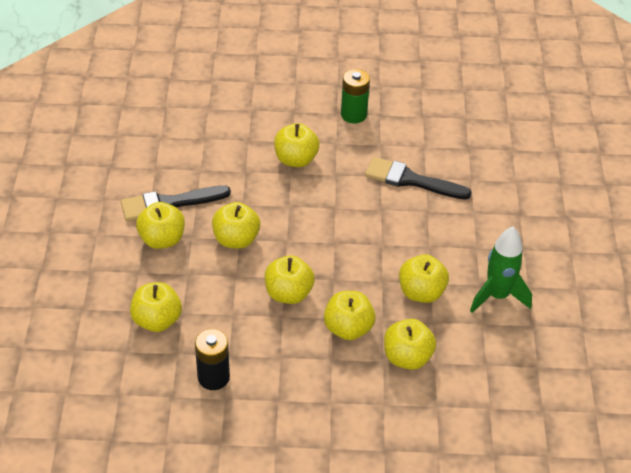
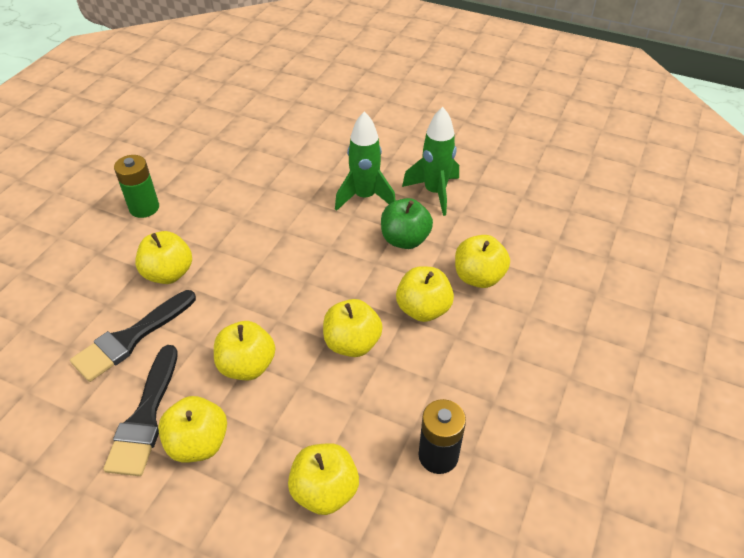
camera: 65 degrees left, 0 degrees up
(411, 180) = (262, 198): black brush -> black brush (131, 338)
(421, 292) = (405, 240): yellow apple -> green apple
(457, 247) = (365, 197): none -> green rocket

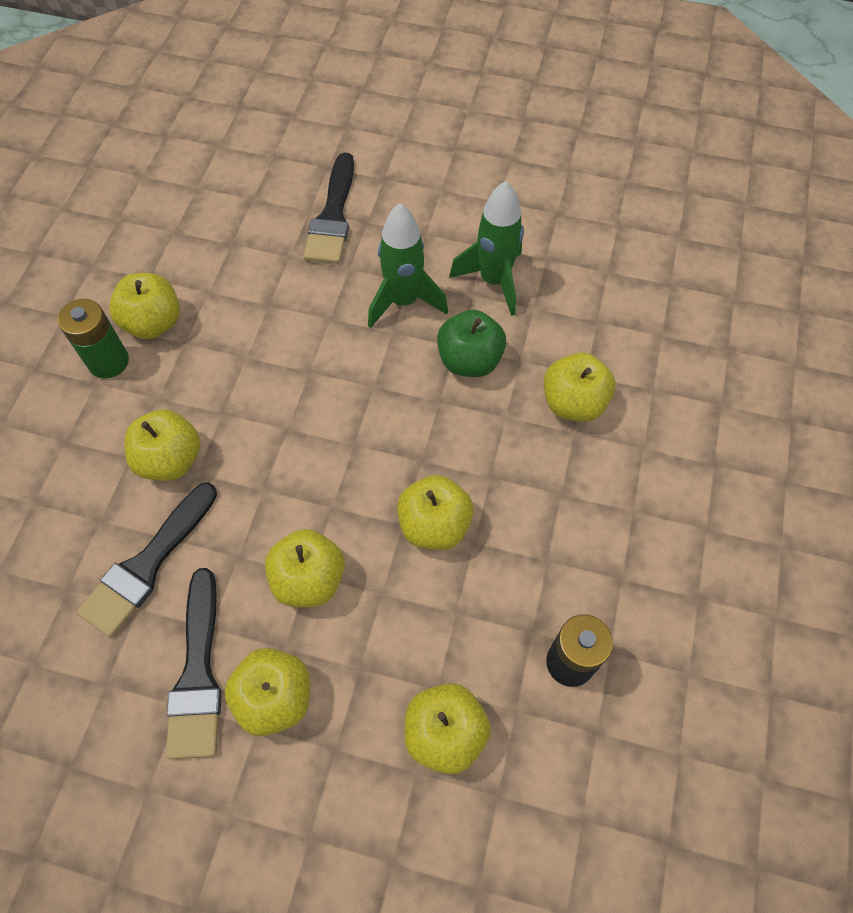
camera: 10 degrees left, 15 degrees up
(327, 140) = (333, 216): none -> black brush
(423, 309) = (513, 461): yellow apple -> yellow apple (153, 323)

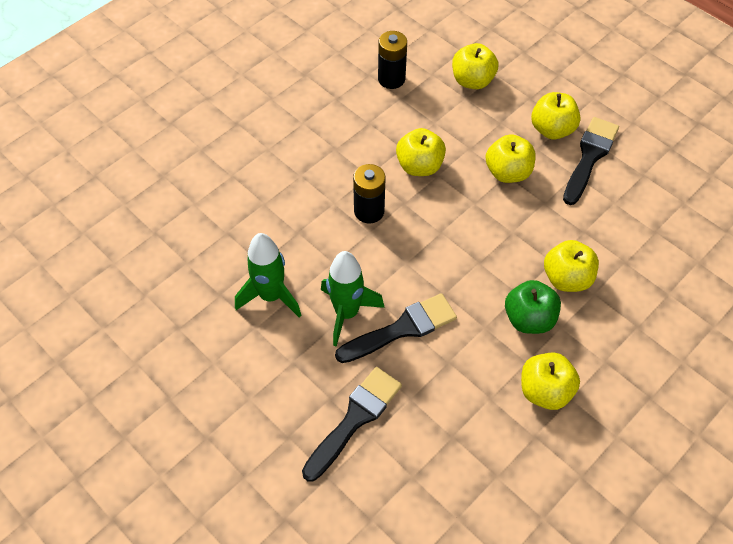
camera: 150 degrees left, 5 degrees down
(108, 361) = (590, 374): green battery -> none
(148, 564) = (601, 223): black brush -> black brush (401, 329)
(457, 427) = (369, 211): none -> black battery
(469, 360) = (331, 248): green apple -> green apple (529, 319)
(573, 403) = (287, 191): yellow apple -> none

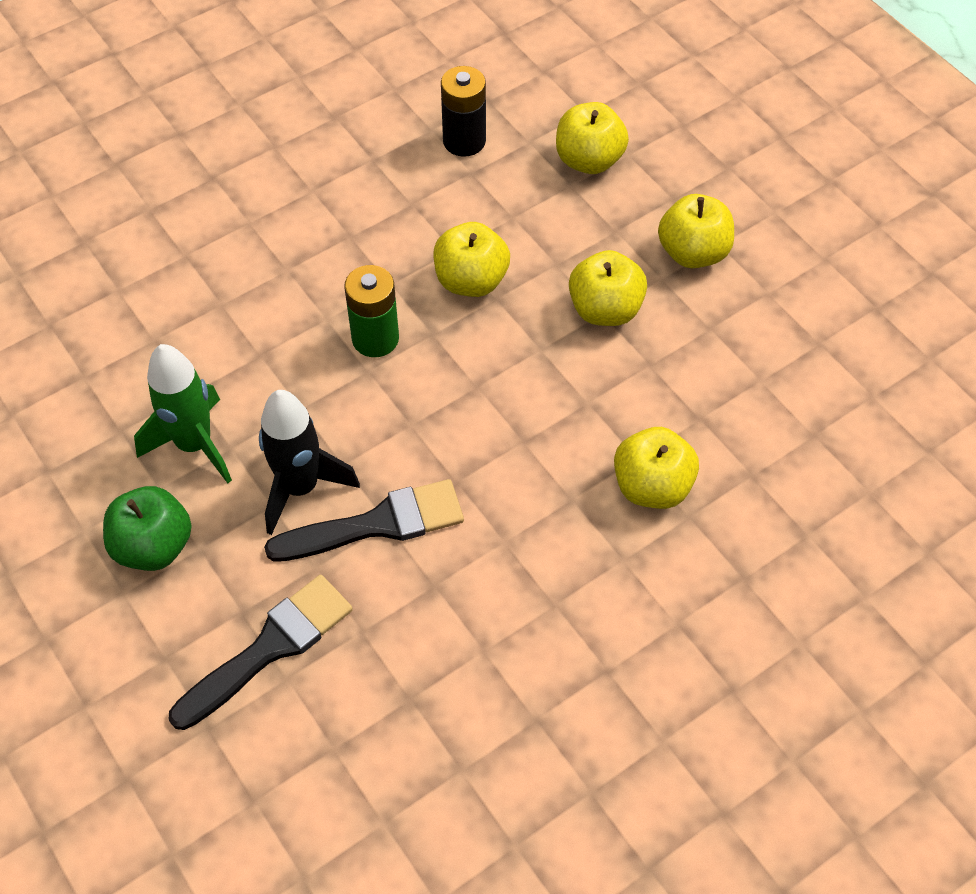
camera: 10 degrees right, 0 degrees up
(347, 313) = (300, 487): green rocket -> black rocket
(369, 211) = (375, 338): black battery -> green battery
(529, 319) = (576, 539): green apple -> green apple (154, 546)
(545, 391) = (570, 653): yellow apple -> none
(589, 157) = (740, 304): black brush -> none

